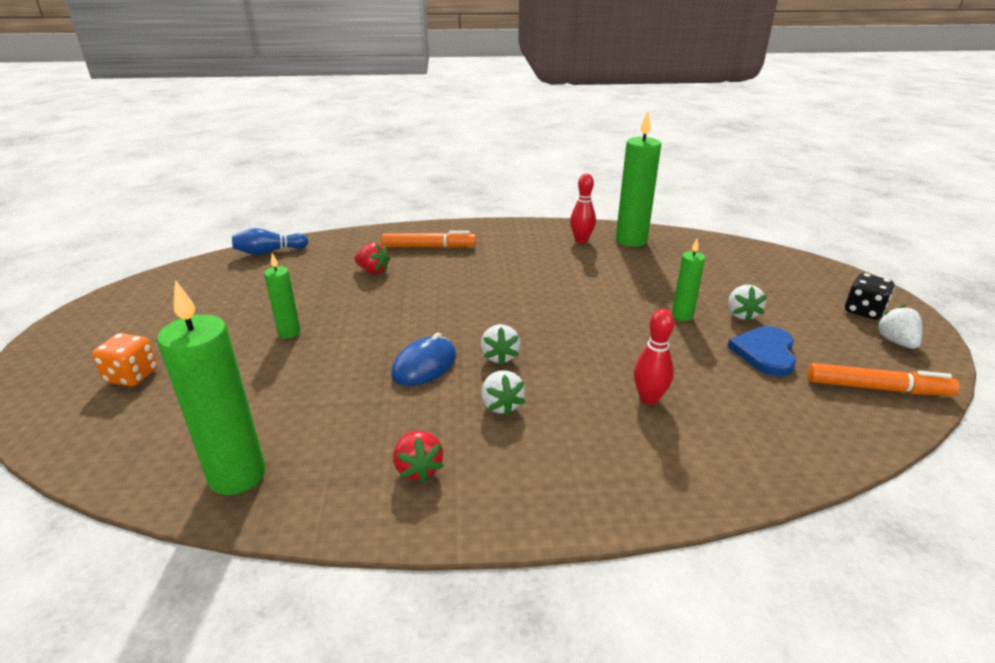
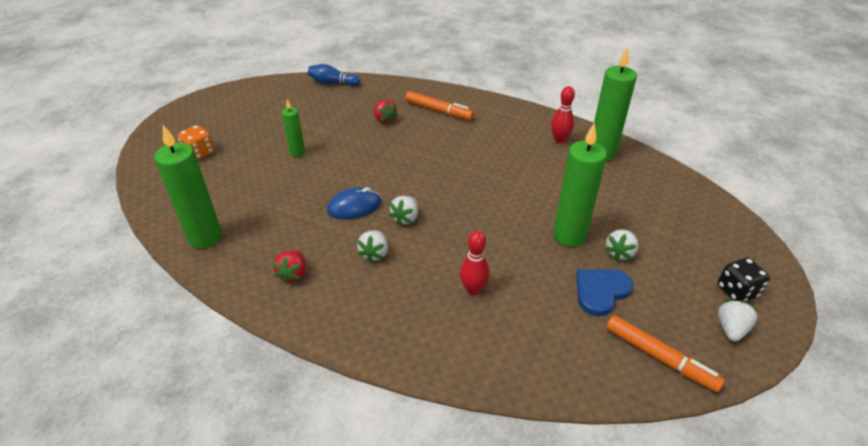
camera: 30 degrees right, 10 degrees up
(682, 316) = (569, 235): green candle -> green candle, size x1.84

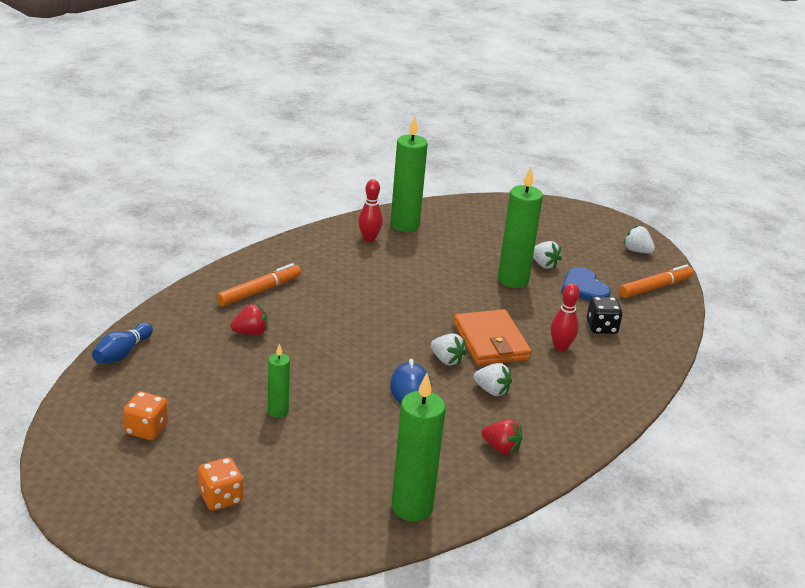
camera: 75 degrees left, 10 degrees down
(259, 111) = (146, 429): none -> orange dice
(451, 239) = (490, 342): none -> orange wallet
(737, 291) = (602, 234): black dice -> black dice (601, 327)

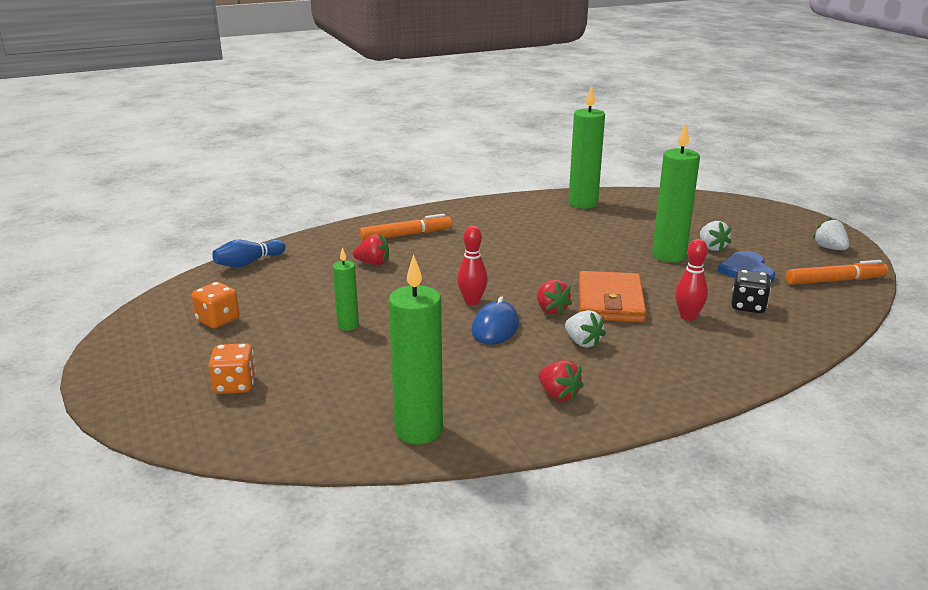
camera: 25 degrees right, 5 degrees down
(369, 238) = (540, 209): red bowling pin -> red bowling pin (472, 301)
(446, 360) = (551, 310): white strawberry -> red strawberry

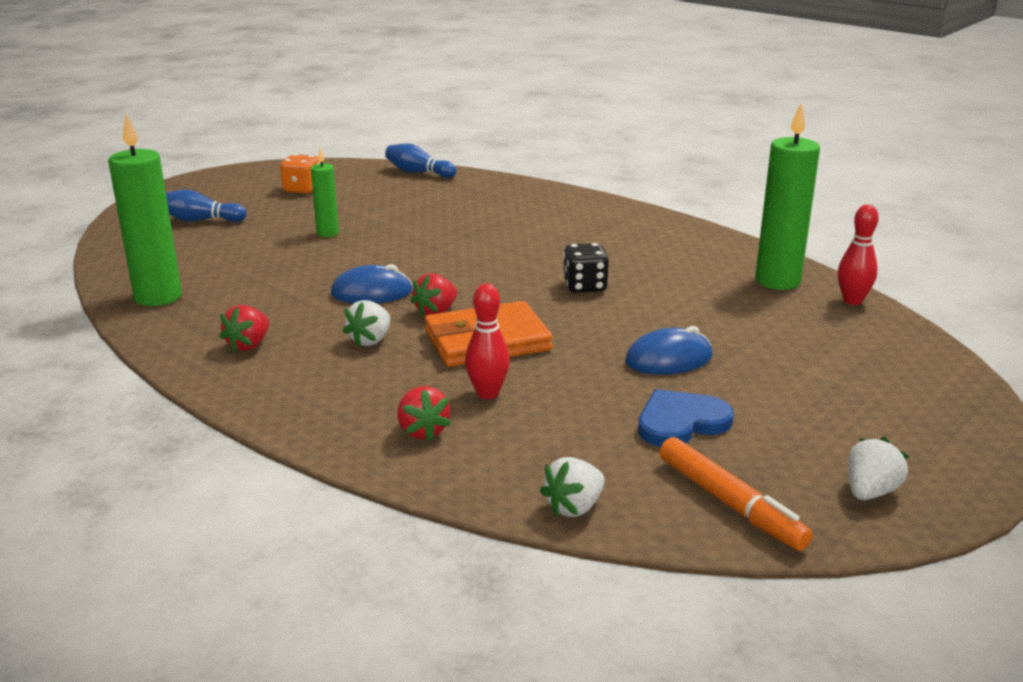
camera: 65 degrees right, 0 degrees up
(235, 385) = (200, 220): orange dice -> blue bowling pin
(373, 263) = (468, 214): red strawberry -> red strawberry (423, 431)
(406, 235) = (552, 213): orange marker -> none
(472, 301) = (422, 272): red bowling pin -> red bowling pin (852, 301)
(668, 256) = (668, 359): green candle -> blue mouse
(712, 247) = (738, 387): white strawberry -> white strawberry (574, 507)
(748, 306) = (557, 433): black dice -> black dice (585, 286)

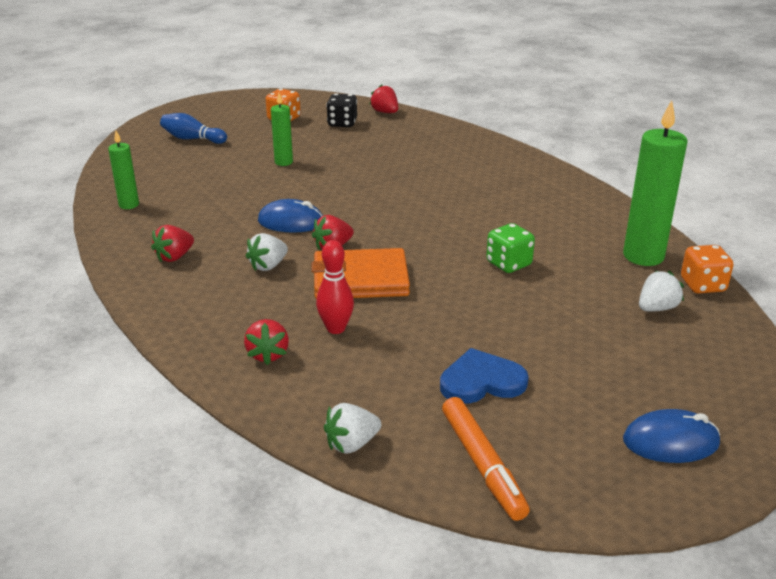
camera: 15 degrees right, 5 degrees up
(158, 297) = (129, 205): green candle -> green candle, size x0.54
(418, 172) = (385, 112): blue bowling pin -> red strawberry
(585, 286) = (468, 239): black dice -> black dice (342, 123)
(642, 305) = (508, 264): none -> green dice
(668, 359) = (503, 319): blue mouse -> blue mouse (670, 442)
(852, 301) = (702, 285): red bowling pin -> orange dice
(870, 492) = (612, 476): white strawberry -> white strawberry (657, 308)

